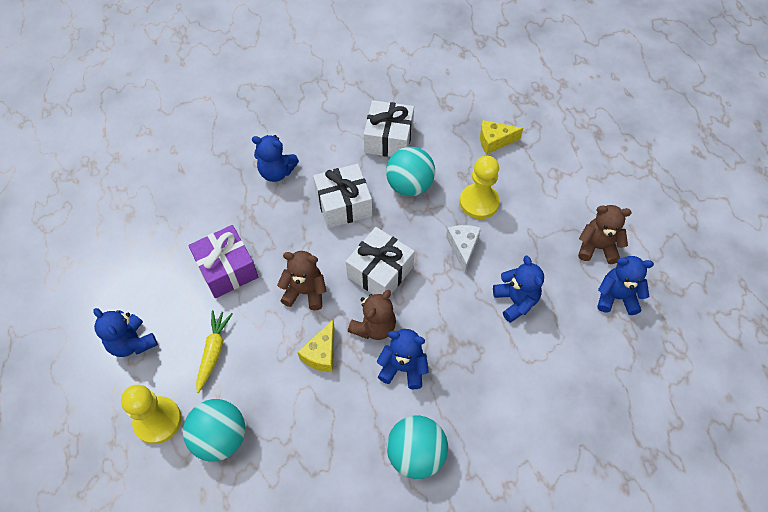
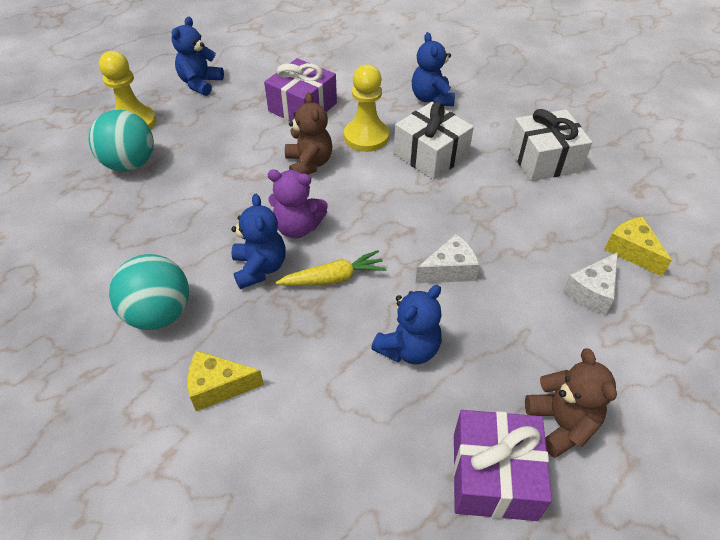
camera: 65 degrees right, 10 degrees down
(213, 352) = (213, 129): yellow carrot -> yellow carrot (333, 278)
(321, 354) = (246, 199): yellow cheese -> yellow cheese (218, 387)
(374, 327) = (297, 227): brown teddy bear -> purple teddy bear
(380, 272) = (368, 210): white gift -> none
(409, 185) = (497, 196): turquoise ball -> none
(479, 202) = (526, 265): yellow pawn -> yellow pawn (366, 137)
(515, 180) = (592, 292): none -> white cheese
(616, 297) = (494, 475): blue teddy bear -> purple gift

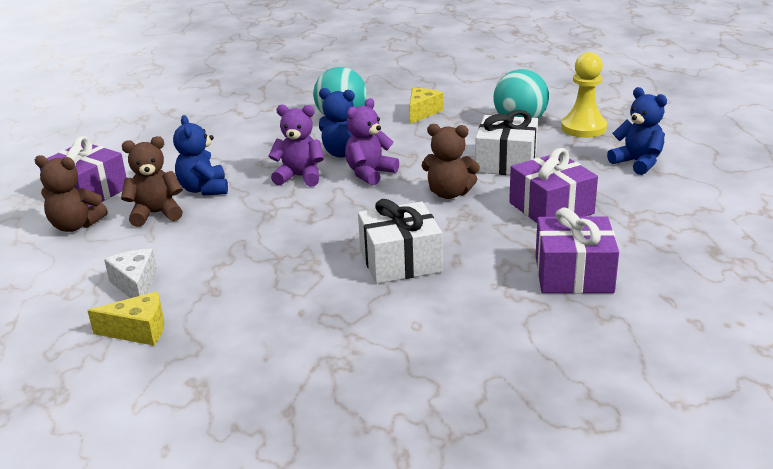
camera: 120 degrees right, 20 degrees down
(218, 387) = (262, 128): yellow cheese -> yellow cheese (422, 112)
(333, 278) = (300, 177): yellow carrot -> purple teddy bear
(366, 137) = (465, 232): yellow pawn -> none
(387, 80) = (573, 274): none -> purple gift
(431, 98) = (507, 295): blue teddy bear -> none
(449, 270) = (246, 225): white cheese -> none
(484, 359) = (156, 214): none -> brown teddy bear
(544, 159) = (318, 335): white gift -> white gift (506, 162)

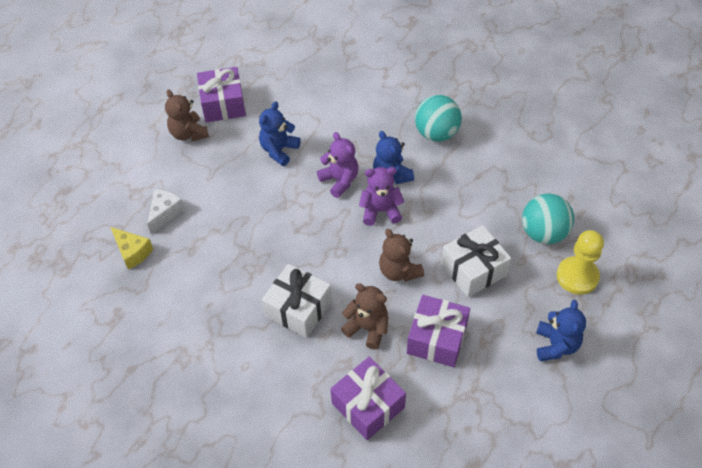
camera: 45 degrees right, 25 degrees up
(156, 214) = (233, 155): brown teddy bear -> brown teddy bear (367, 328)
(422, 112) = (495, 168): yellow cheese -> none

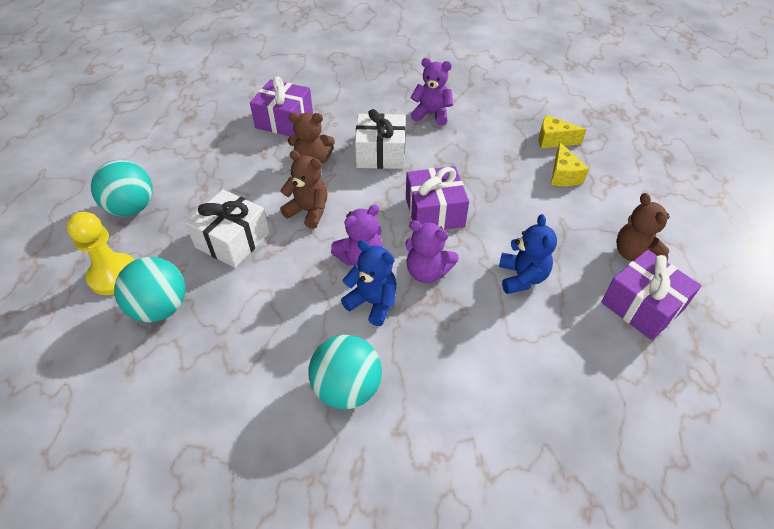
camera: 150 degrees right, 5 degrees down
(165, 213) = (563, 175): white cheese -> yellow cheese
(189, 133) = (634, 254): brown teddy bear -> brown teddy bear turned 135 degrees counterclockwise
(211, 339) = (431, 114): none -> purple teddy bear
(437, 339) = (247, 175): purple gift -> purple gift (434, 212)
(556, 345) = (132, 208): blue teddy bear -> turquoise ball

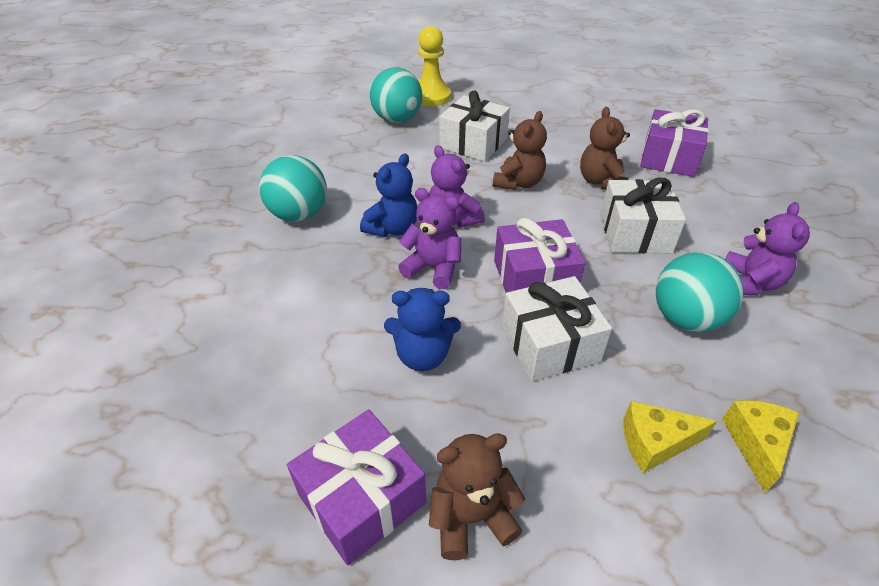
camera: 90 degrees right, 5 degrees down
(132, 208) = (507, 93): turquoise ball -> turquoise ball (685, 318)
(427, 272) = (433, 268): purple teddy bear -> purple teddy bear turned 90 degrees clockwise
(499, 209) = (550, 344): none -> white gift

